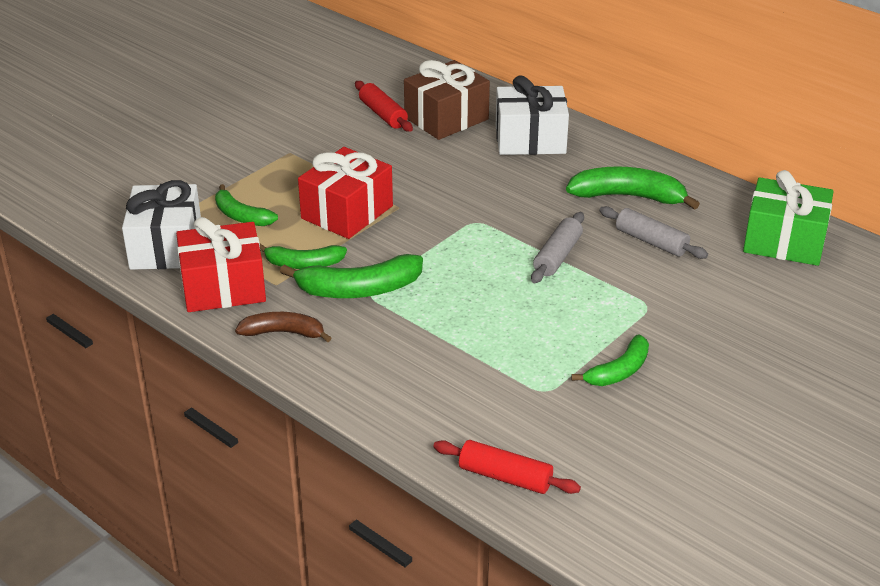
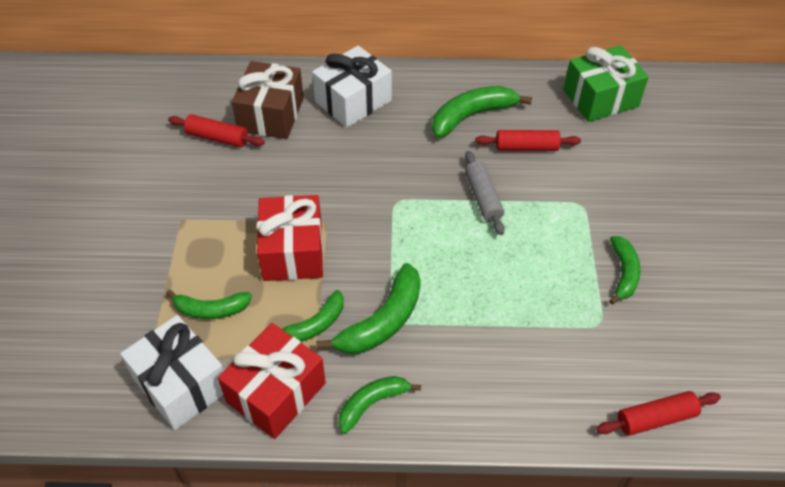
camera: 40 degrees left, 15 degrees up
(283, 333) = (372, 403): brown banana -> green banana
(651, 242) = (526, 147): grey rolling pin -> red rolling pin

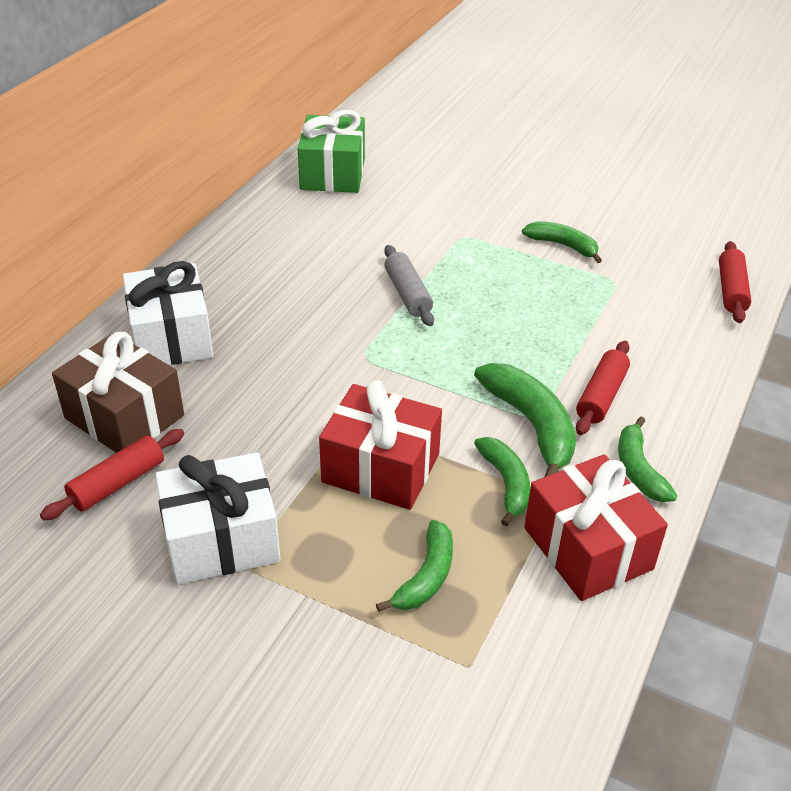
camera: 65 degrees left, 10 degrees down
(181, 384) = (532, 642): white gift -> white gift (221, 540)
(472, 116) = (281, 259): green banana -> none
(483, 198) = (407, 294): grey rolling pin -> grey rolling pin turned 60 degrees clockwise
(526, 147) = (360, 241): red rolling pin -> red rolling pin (601, 396)

